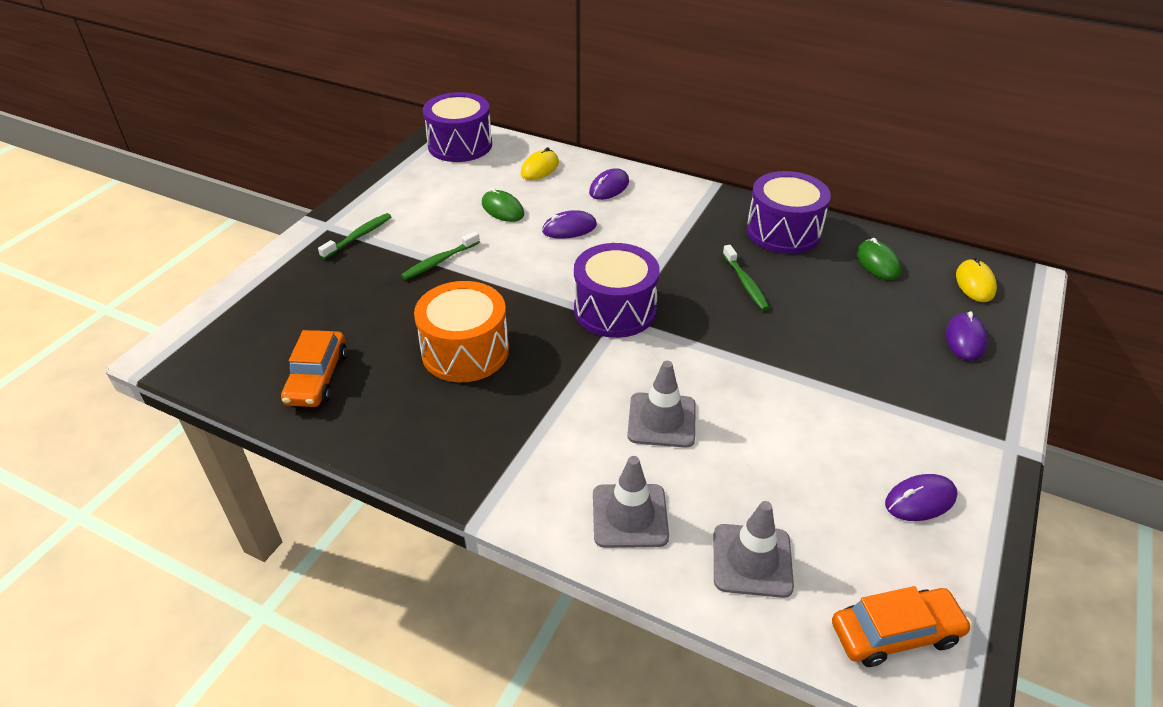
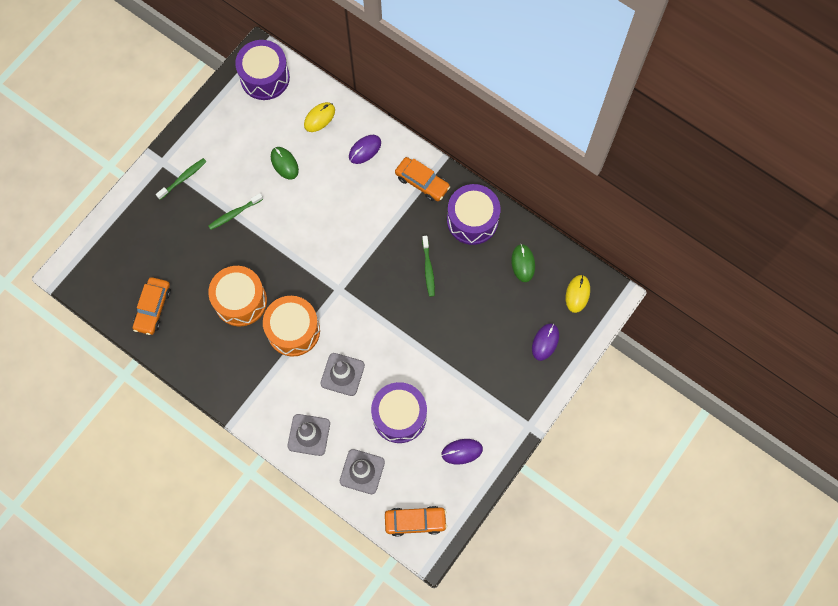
camera: 10 degrees right, 30 degrees up
(561, 375) = (293, 330): none -> orange drum
(569, 228) = (326, 193): purple mouse -> none
(615, 310) = (338, 280): purple drum -> purple drum (399, 416)
(697, 206) = (422, 182): none -> orange car

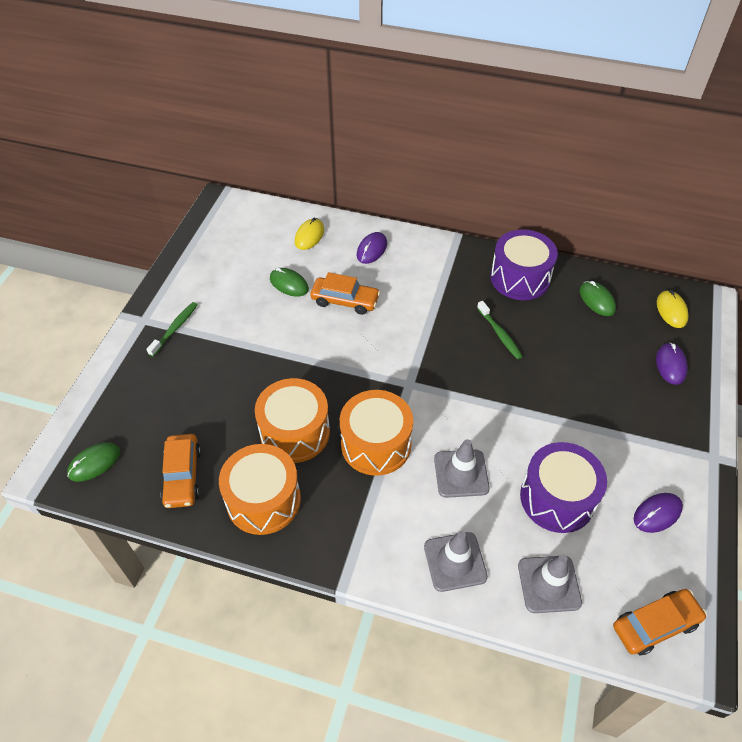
camera: 20 degrees left, 20 degrees down
(97, 277) = (94, 463): none -> green mouse
(201, 346) = (263, 500): none -> orange drum
(234, 214) = (250, 345): green toothbrush -> none
(265, 77) = (235, 218): purple drum -> none
(422, 182) = (447, 260): orange car -> orange car (345, 301)

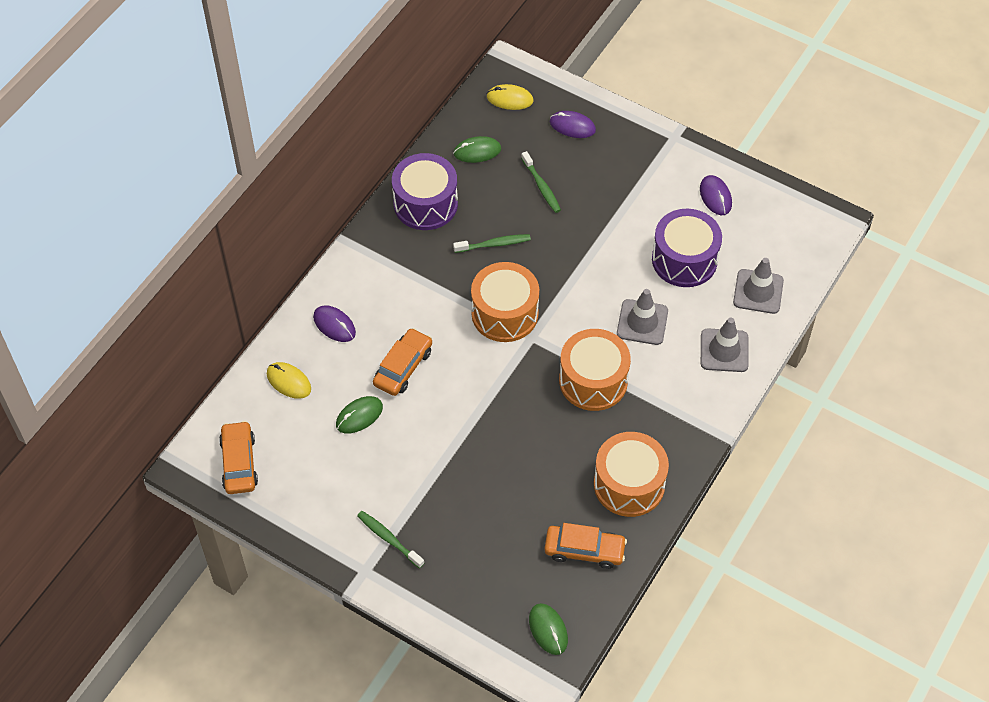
camera: 75 degrees left, 5 degrees up
(295, 432) = (561, 445): orange drum -> orange drum (505, 313)
(584, 355) = (541, 186): none -> green toothbrush
(655, 625) = (805, 235): orange car -> orange car (239, 463)

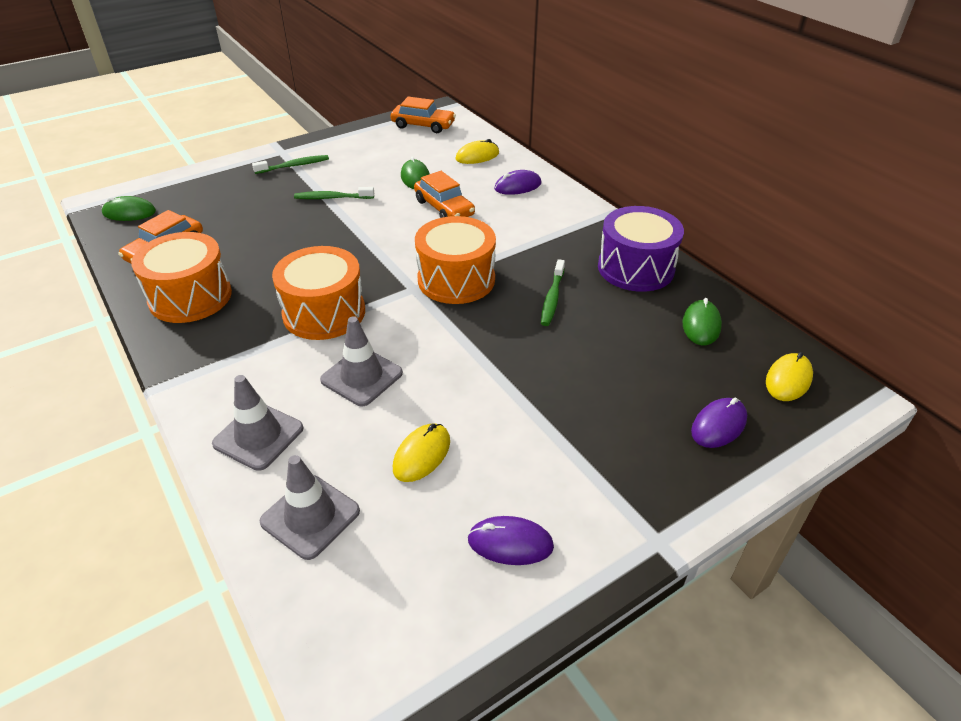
camera: 115 degrees right, 15 degrees down
(541, 186) = (620, 360): green toothbrush -> green toothbrush (332, 198)
(684, 260) = (421, 454): purple drum -> yellow mouse

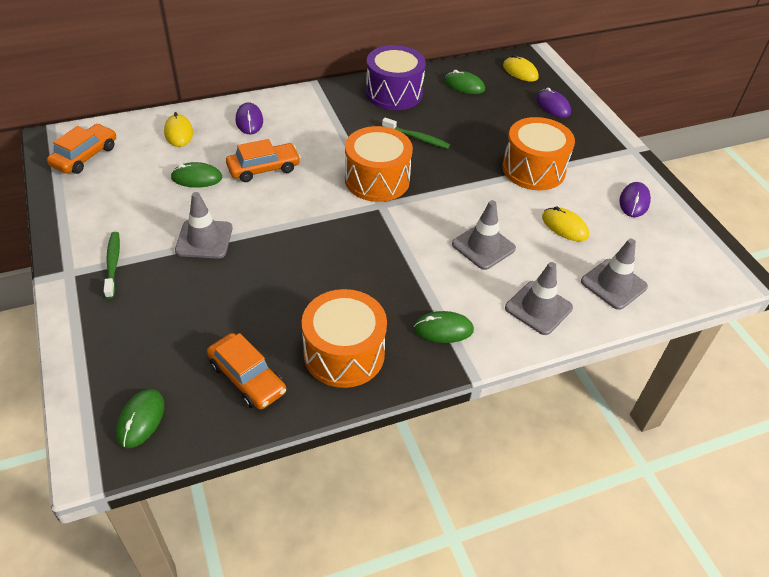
camera: 80 degrees left, 5 degrees up
(222, 358) = (443, 329): none -> green mouse
(324, 312) = (398, 261): orange drum -> orange drum (533, 169)
(332, 198) = (204, 239): green toothbrush -> grey traffic cone

